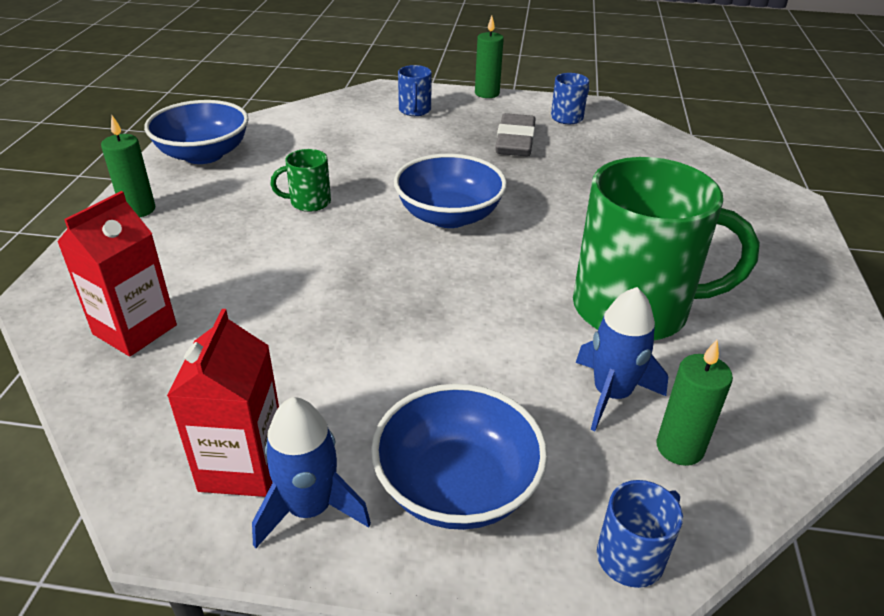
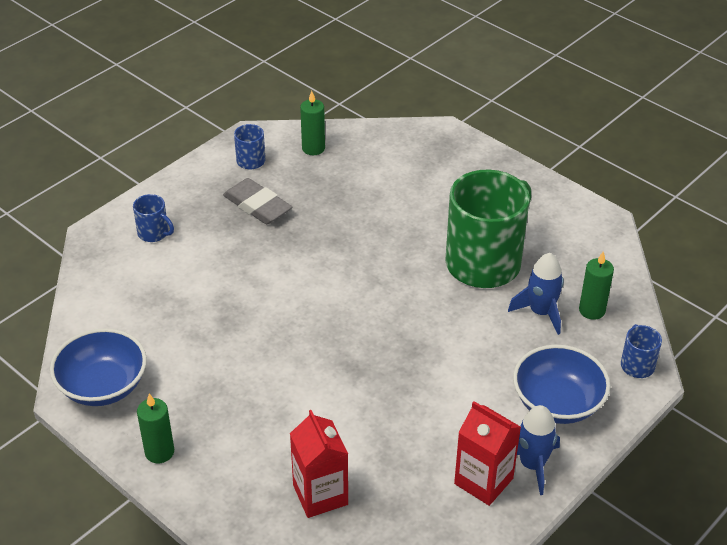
camera: 55 degrees left, 5 degrees up
(309, 202) = (239, 352): green mug -> none
(449, 216) = (323, 289): blue bowl -> none
(487, 93) = (167, 179): green candle -> green candle (313, 148)

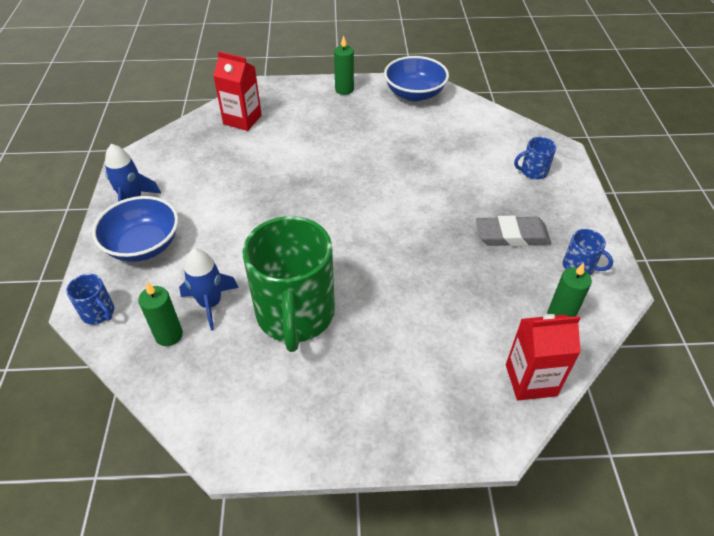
camera: 135 degrees right, 5 degrees up
(483, 481) = (156, 175): red carton -> red carton (531, 380)

